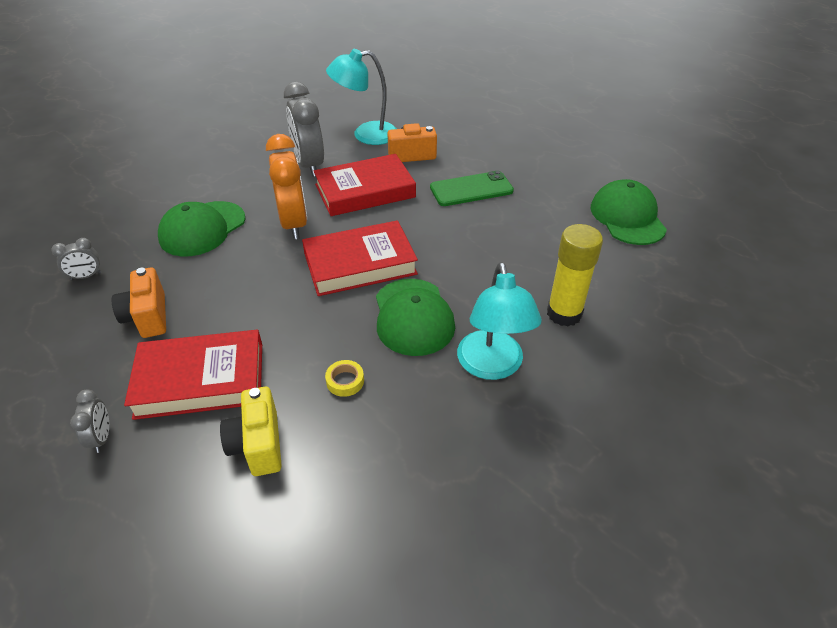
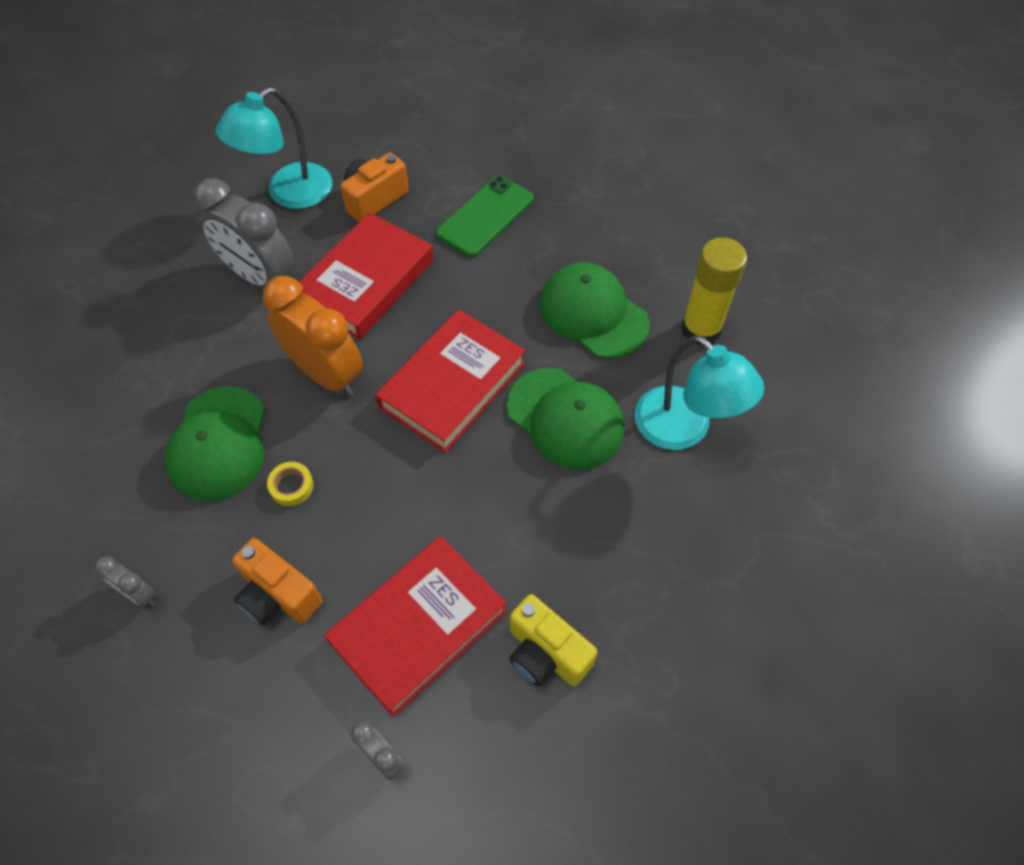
camera: 35 degrees left, 15 degrees up
(86, 276) = (138, 594): grey clock -> grey clock turned 90 degrees clockwise
(345, 381) = (565, 533): yellow tape -> yellow tape (291, 486)
(627, 217) = (670, 173): green cap -> green cap (593, 313)

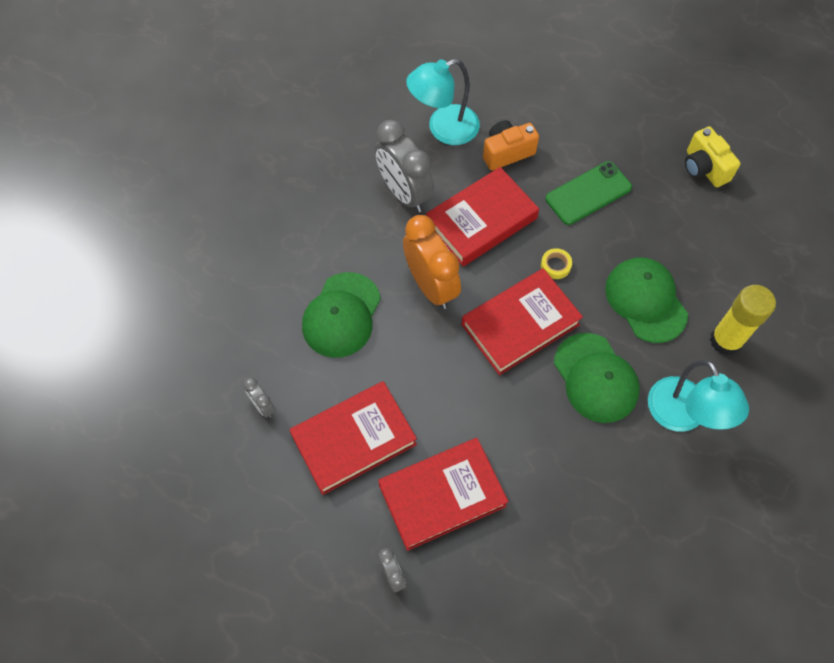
camera: 20 degrees right, 5 degrees up
(278, 595) = (354, 439): orange camera -> red book
(291, 486) = (383, 364): yellow tape -> yellow tape (555, 265)
(546, 653) = (524, 545): yellow camera -> yellow camera (704, 168)

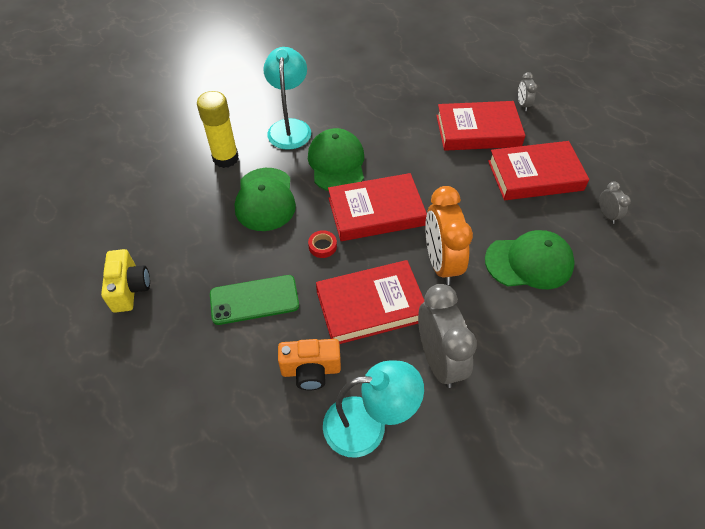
camera: 160 degrees left, 10 degrees down
(341, 315) = (529, 262): green cap -> green cap turned 45 degrees clockwise
(555, 265) = (322, 246): yellow tape -> red tape

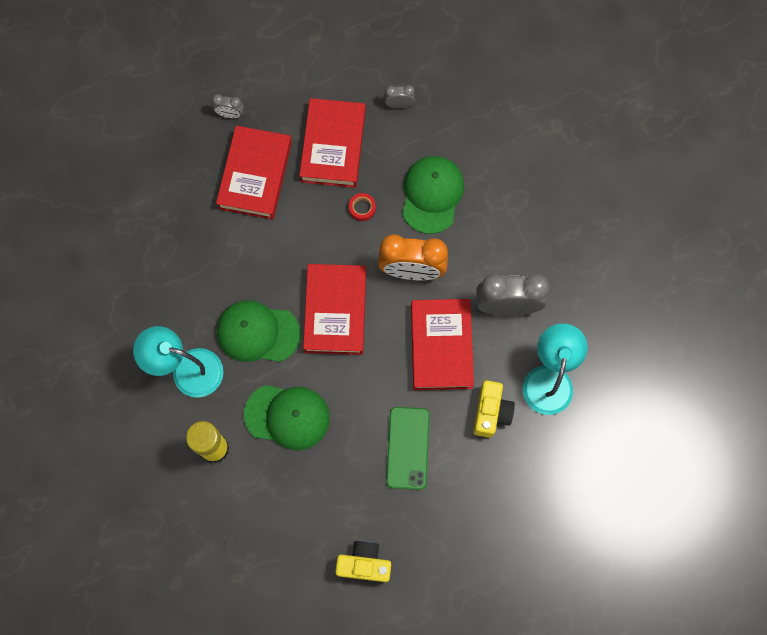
camera: 75 degrees left, 20 degrees up
(311, 370) = (491, 412): orange camera -> yellow camera
(322, 246) = (363, 372): red tape -> red tape (362, 208)

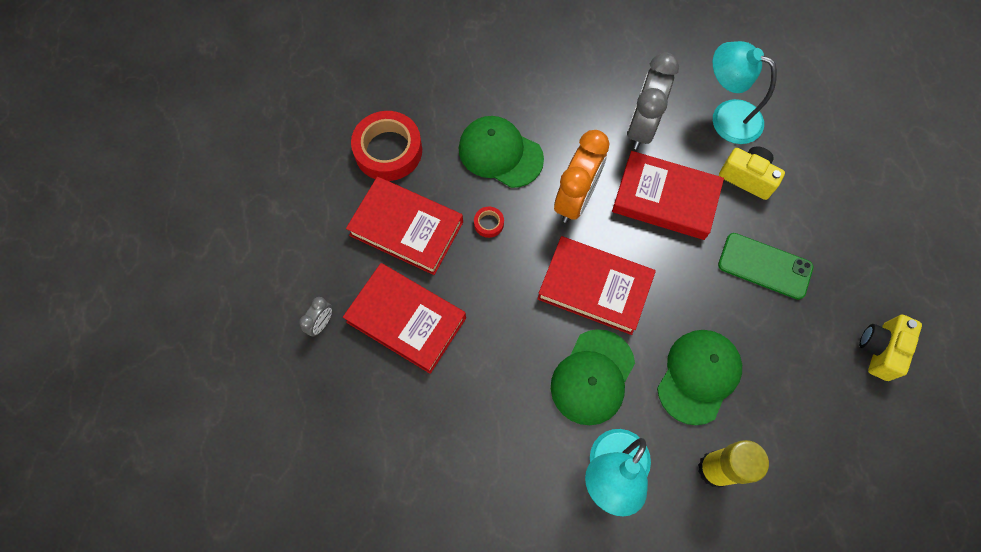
camera: 70 degrees left, 5 degrees down
(399, 104) = (388, 150): grey clock -> red tape

